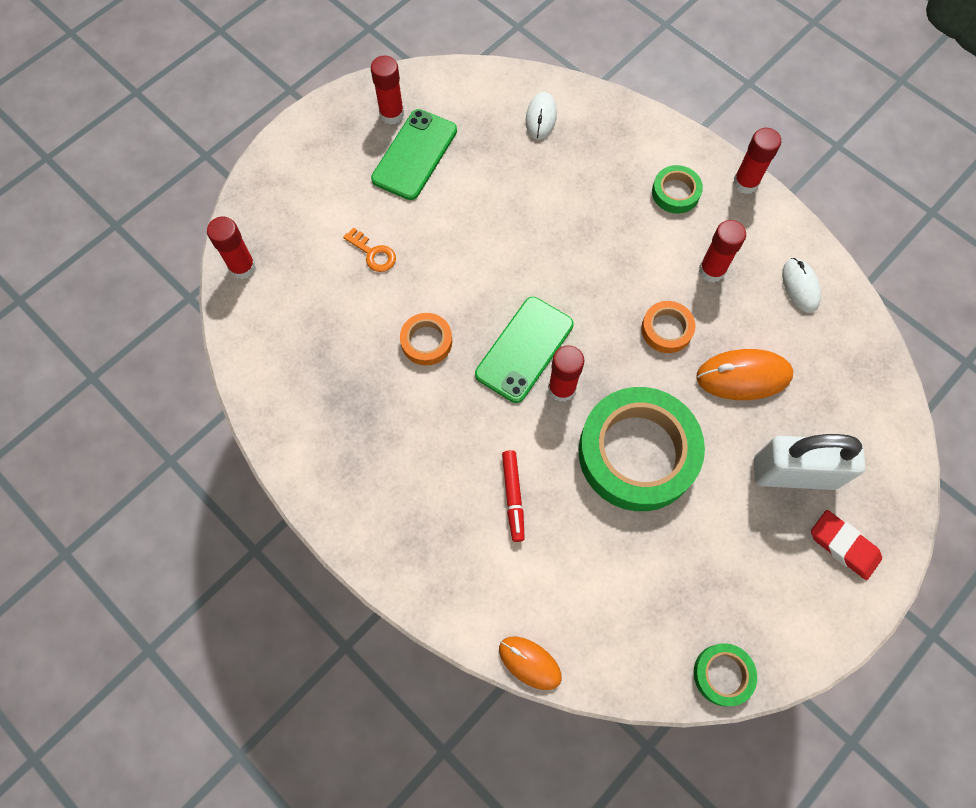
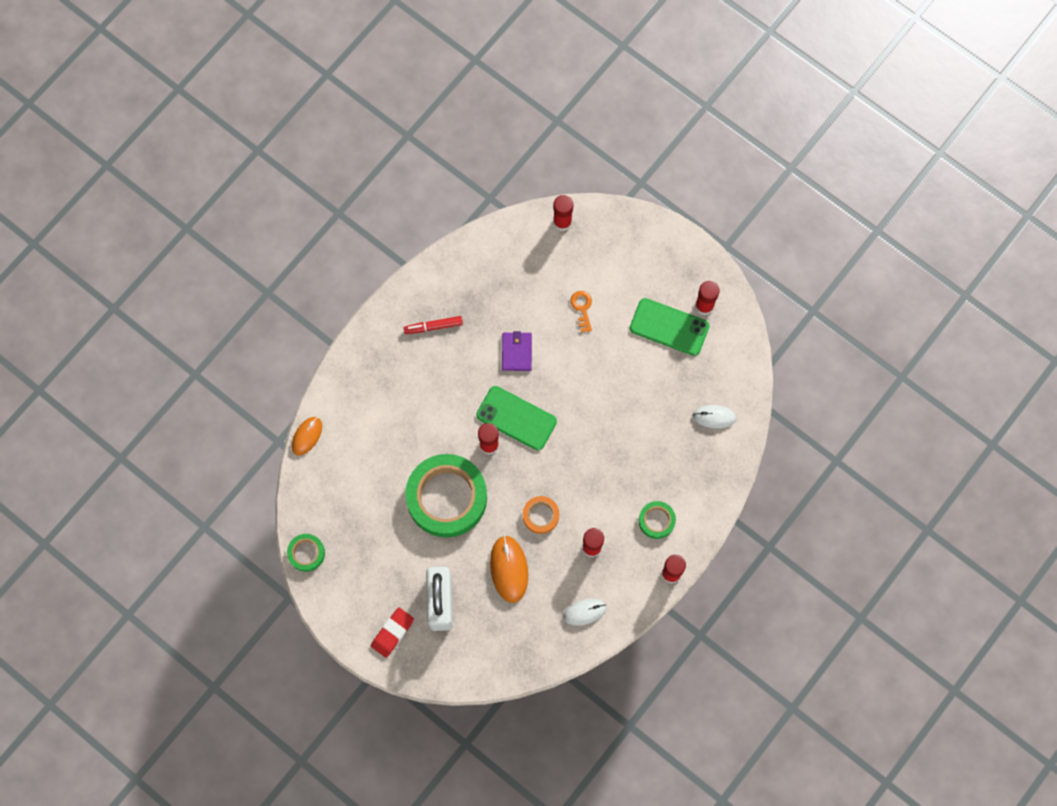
camera: 85 degrees right, 5 degrees up
(373, 253) = (582, 308): orange key -> orange key turned 135 degrees clockwise
(426, 341) = (516, 352): orange tape -> purple wallet
(513, 497) = (410, 418): red marker -> red marker (433, 326)

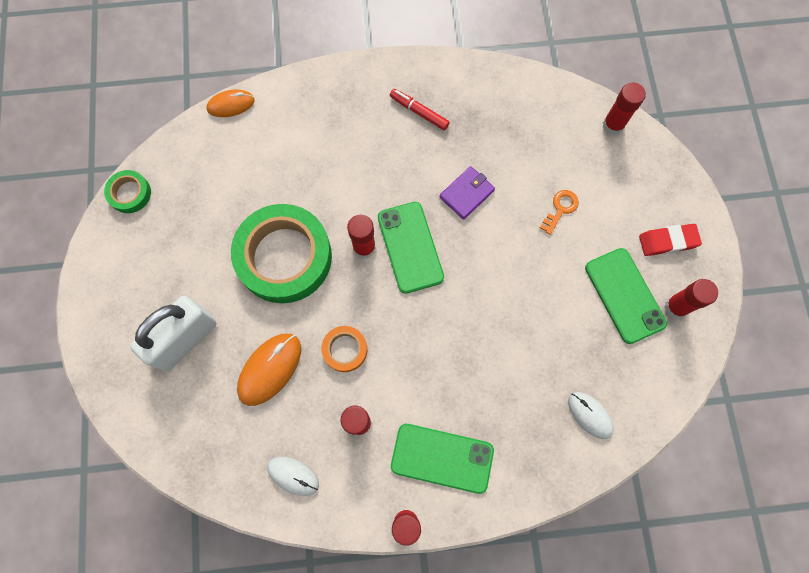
camera: 45 degrees right, 0 degrees up
(392, 633) = (121, 325): red eraser -> red eraser (667, 241)
(656, 520) = (442, 458): green tape -> green phone

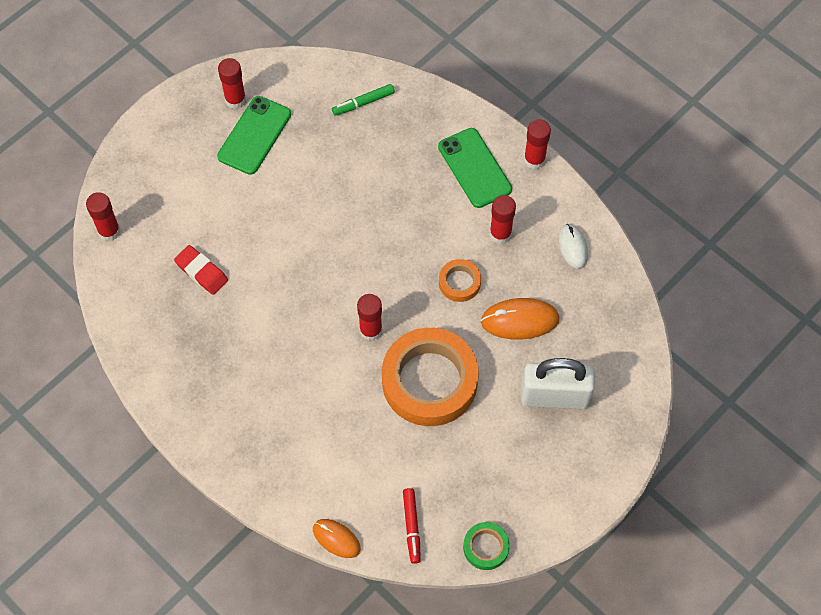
camera: 130 degrees left, 10 degrees down
(284, 257) = (429, 381): green tape -> orange tape
(410, 247) = (341, 299): green phone -> none
(419, 112) = (215, 381): red marker -> red marker (412, 527)
(466, 194) = (261, 292): purple wallet -> none
(560, 209) = (218, 220): orange key -> none
(589, 415) = (363, 103): white mouse -> green marker
(667, 241) = (185, 135): red eraser -> red eraser (201, 272)

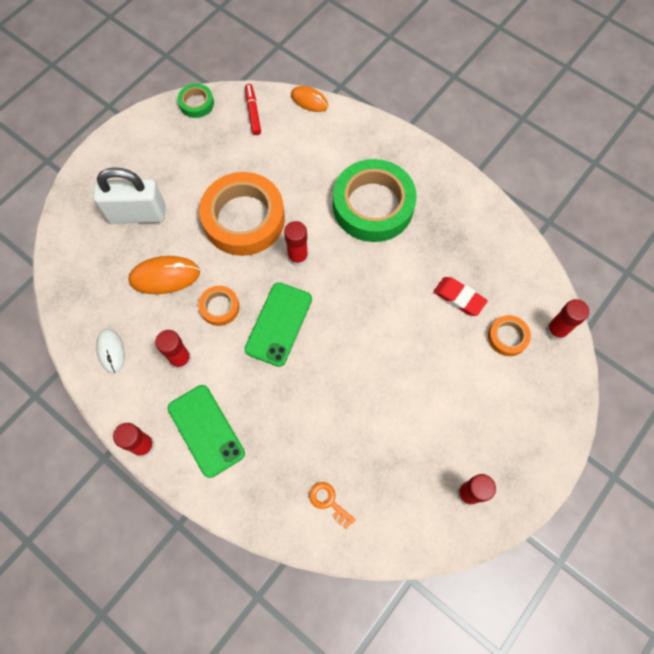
camera: 175 degrees right, 5 degrees up
(161, 229) = (507, 337): none -> orange tape
(254, 135) = (439, 450): green phone -> green phone (279, 324)
(276, 385) = (373, 205): none -> green tape
(363, 103) = (328, 502): green marker -> orange key

